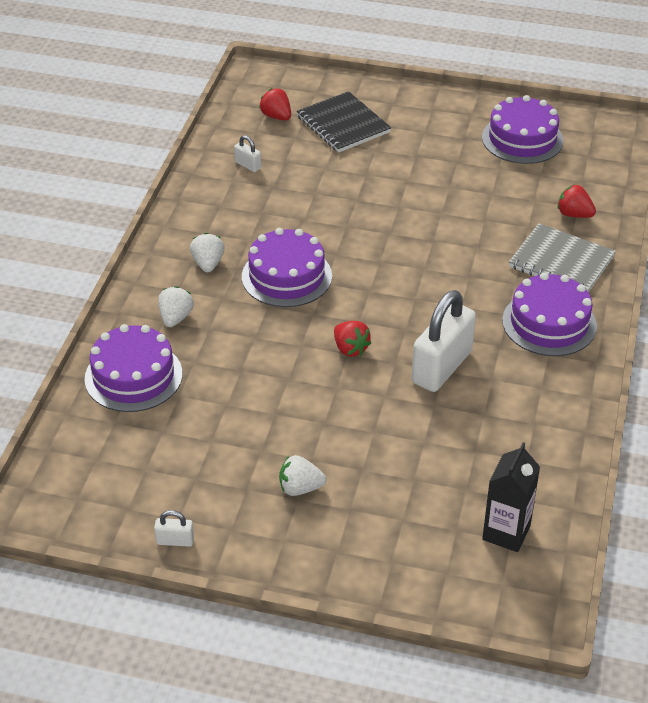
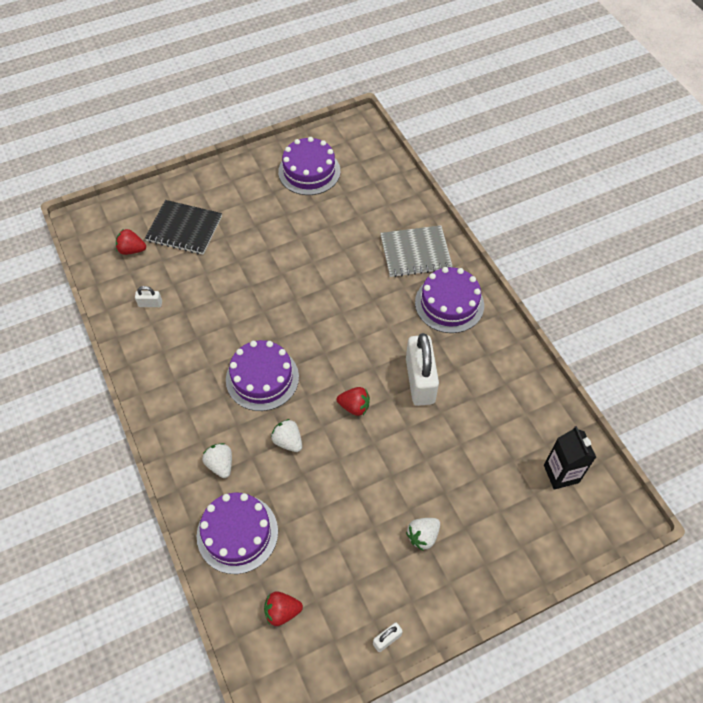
camera: 40 degrees left, 15 degrees up
(208, 264) = (200, 404): white strawberry -> white strawberry (288, 441)
(574, 214) = (391, 211): red strawberry -> red strawberry (282, 611)

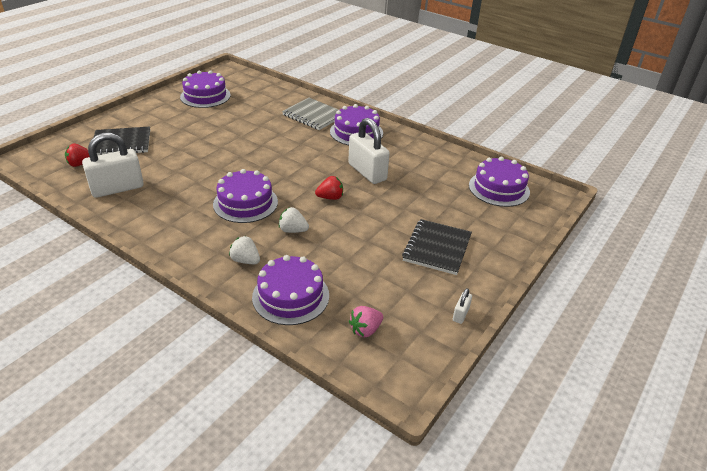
camera: 30 degrees left, 20 degrees down
(150, 304) = (117, 188): white padlock -> white padlock, size x2.32
(282, 611) = (365, 330): red strawberry -> pink strawberry
(415, 253) = (313, 115): grey notebook -> grey notebook turned 75 degrees clockwise
(423, 536) = (437, 248): white strawberry -> black notebook
(561, 474) = (499, 188): black carton -> purple cake

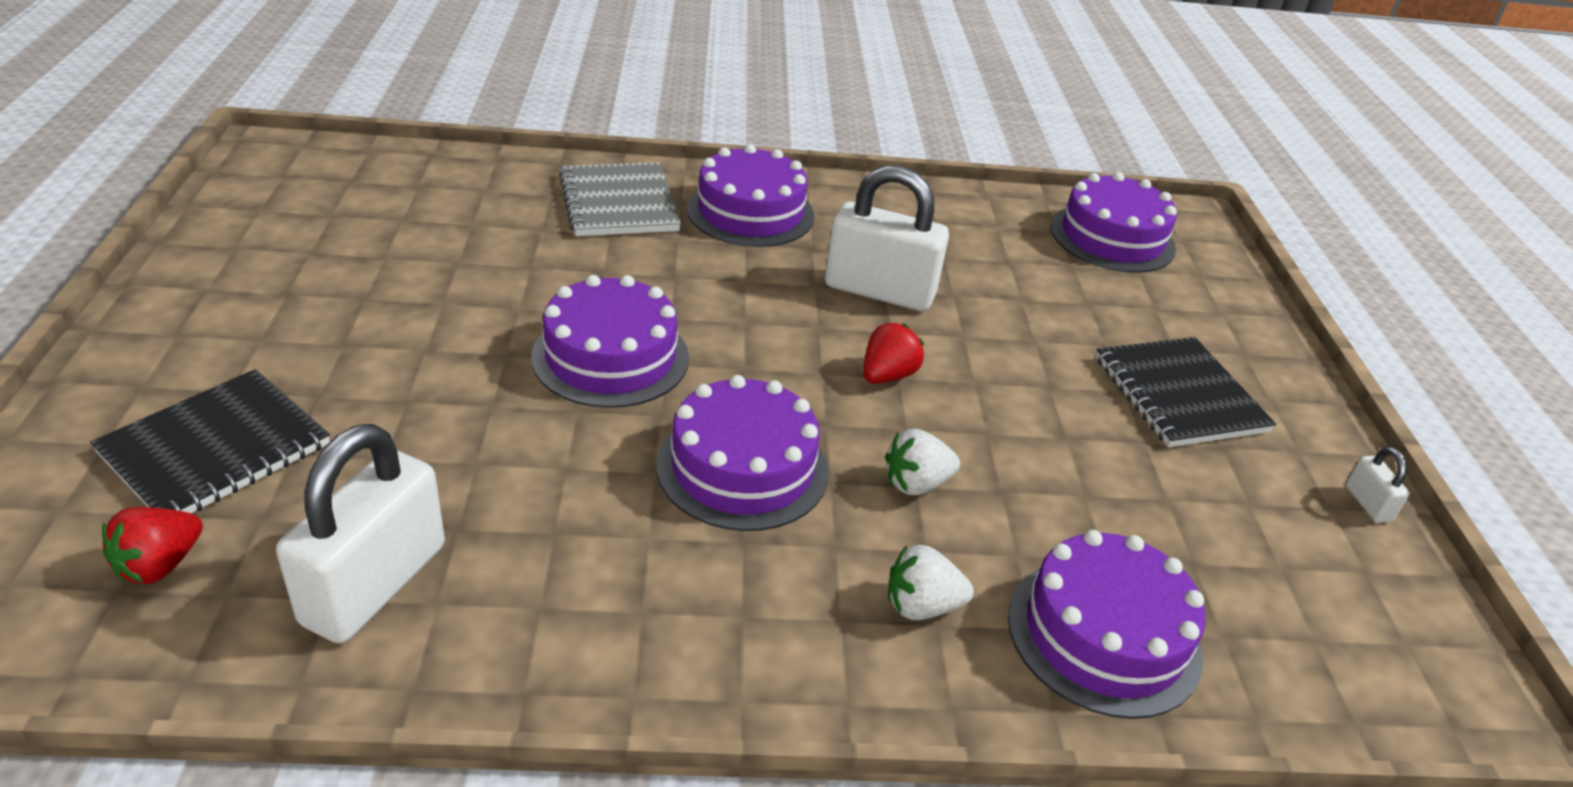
camera: 40 degrees left, 0 degrees up
(205, 96) = (296, 236): purple cake -> purple cake (610, 357)
(313, 115) = (618, 203): grey notebook -> grey notebook turned 75 degrees clockwise
(365, 330) = (1299, 625): pink strawberry -> none

